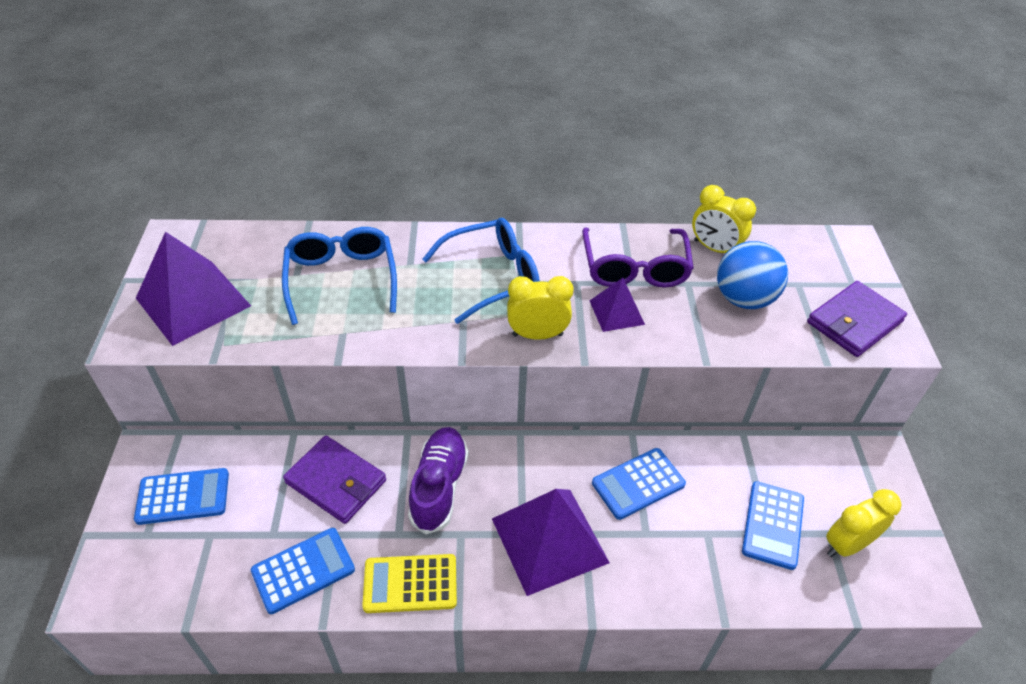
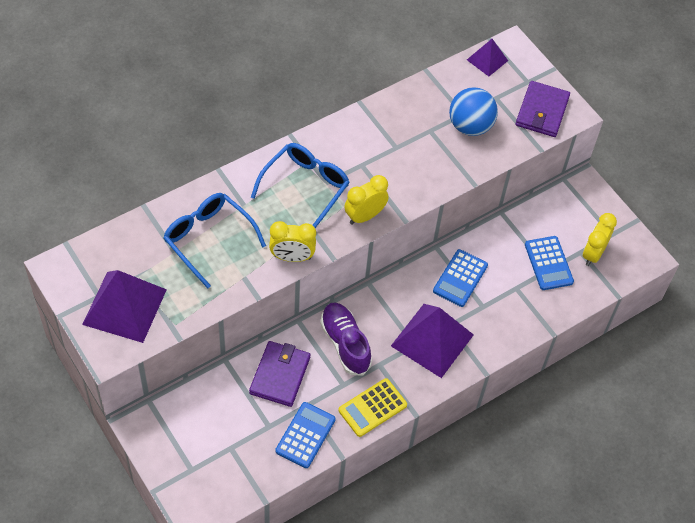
camera: 35 degrees left, 10 degrees up
(183, 497) = (192, 436): blue calculator -> none
(336, 482) = (280, 375): purple wallet -> purple wallet turned 75 degrees counterclockwise
(616, 312) = (401, 175): purple pyramid -> purple pyramid (487, 60)
(634, 268) = (390, 135): purple glasses -> none
(714, 249) = (430, 94): yellow clock -> yellow clock (292, 257)

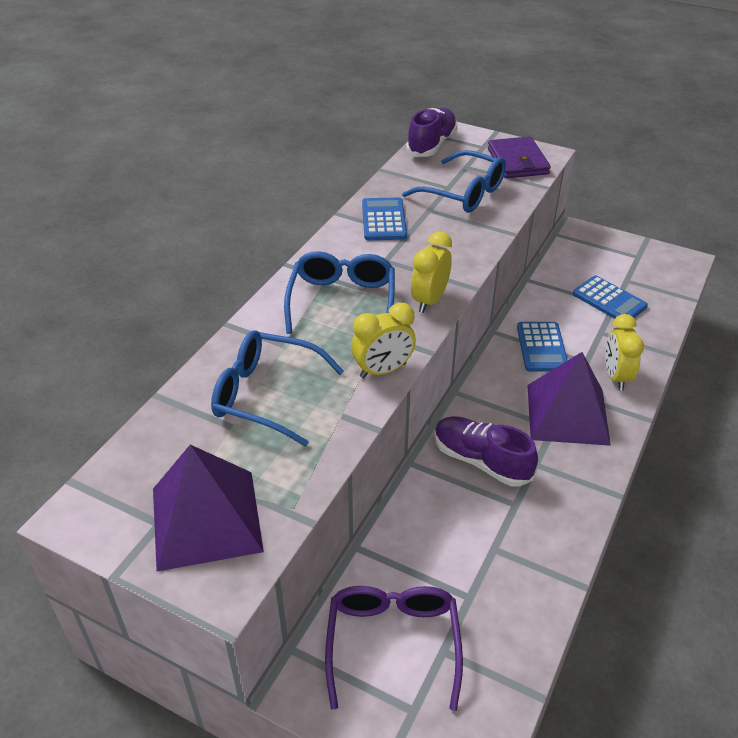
camera: 25 degrees left, 15 degrees down
(206, 428) = (393, 643): none -> purple glasses
(280, 375) = (436, 531): purple wallet -> none
(305, 435) = (521, 584): blue calculator -> blue calculator (384, 220)
(372, 408) = (569, 512): yellow calculator -> none
(470, 126) = (464, 193): blue ball -> blue glasses
(487, 60) = (431, 145): purple pyramid -> purple shoe
(593, 254) = (638, 277): yellow clock -> yellow clock (616, 377)

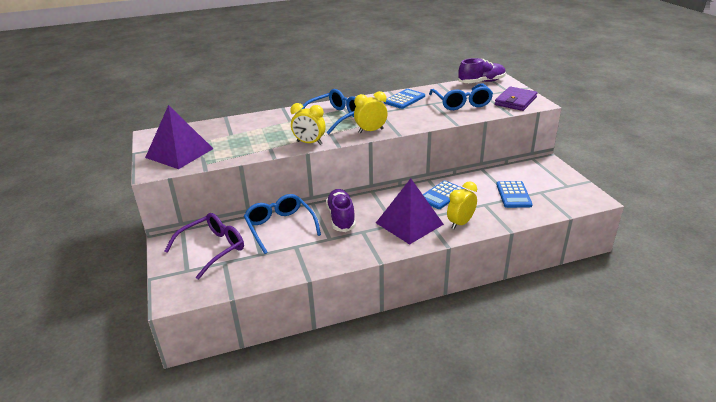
camera: 45 degrees right, 10 degrees down
(266, 395) = (257, 131): blue glasses -> blue glasses (280, 227)

